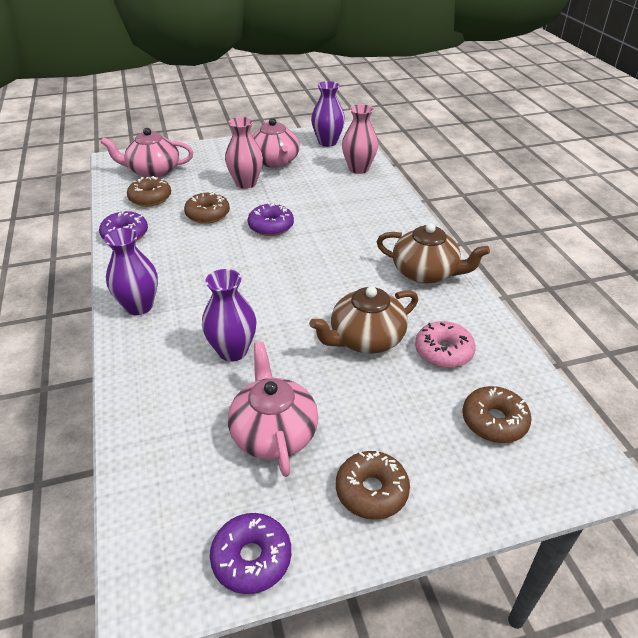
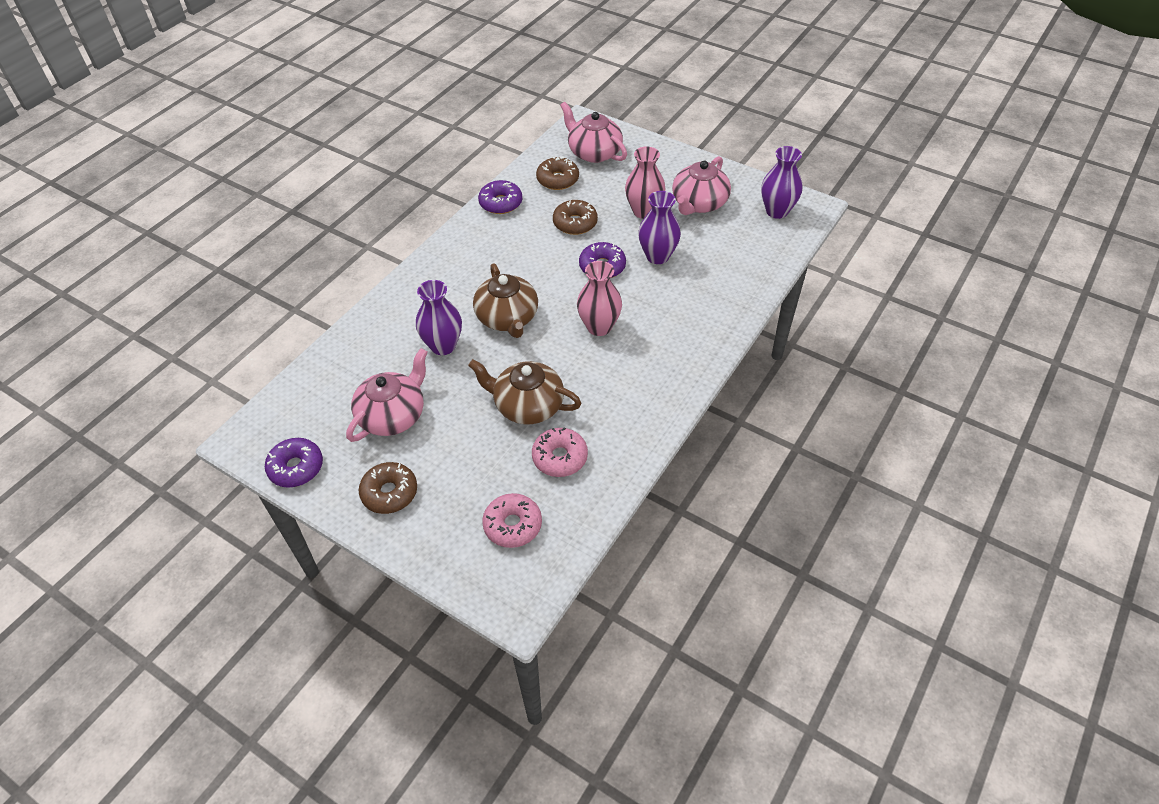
camera: 50 degrees right, 10 degrees up
(139, 306) = (437, 270): purple vase -> purple vase (657, 256)
(358, 169) = (757, 259): pink vase -> pink vase (599, 327)
(426, 272) = (649, 393): brown teapot -> brown teapot (507, 318)
(494, 421) = (513, 525): brown donut -> pink donut

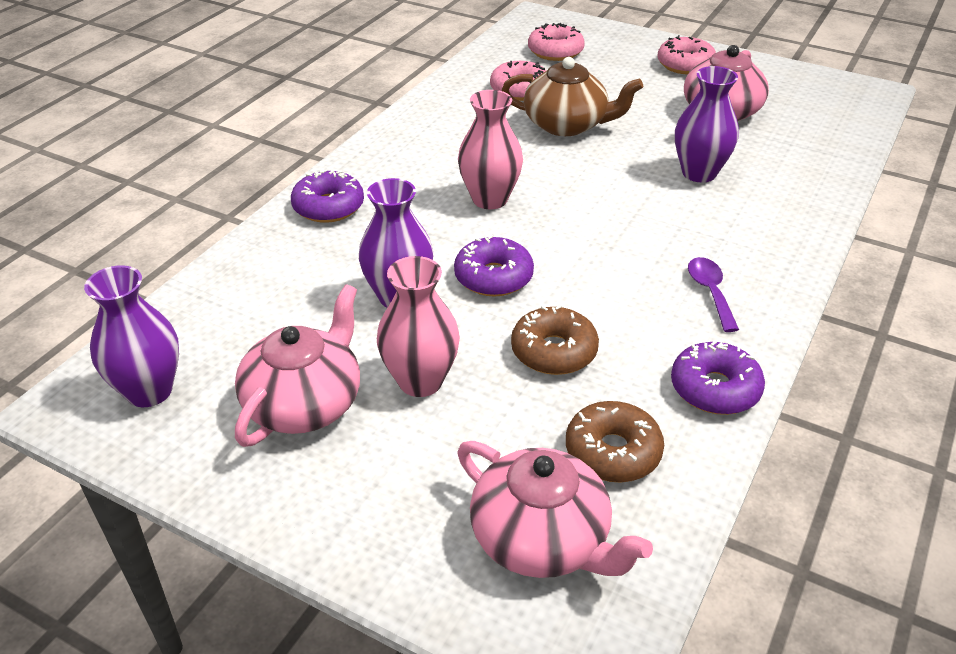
camera: 175 degrees right, 10 degrees down
(296, 468) = (794, 76): purple donut -> purple donut (328, 207)
(389, 493) = (685, 65): brown donut -> pink donut
(479, 253) = (710, 292): none -> purple spoon
(507, 318) = (624, 205): brown teapot -> none

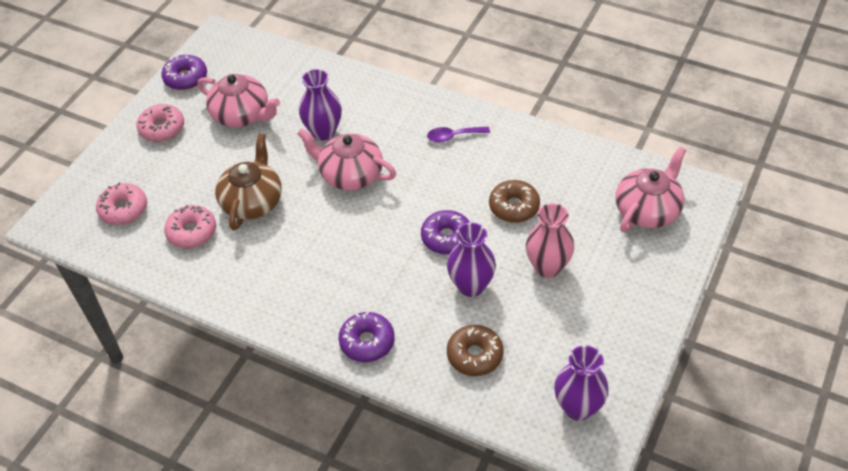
camera: 90 degrees left, 10 degrees up
(305, 403) = (574, 321): pink teapot -> pink teapot (350, 174)
(490, 199) = (356, 244): pink vase -> none
(612, 452) = (587, 183): brown donut -> brown donut (475, 355)
(714, 389) = (534, 141): purple donut -> purple donut (186, 78)

